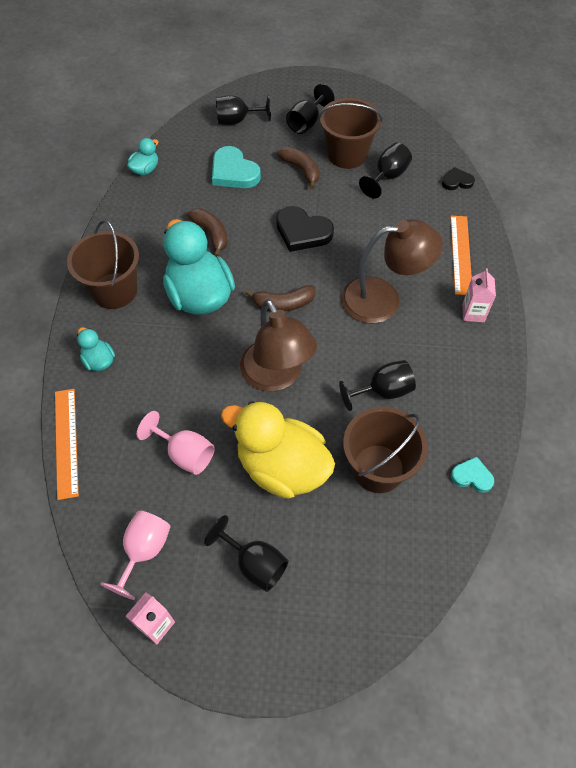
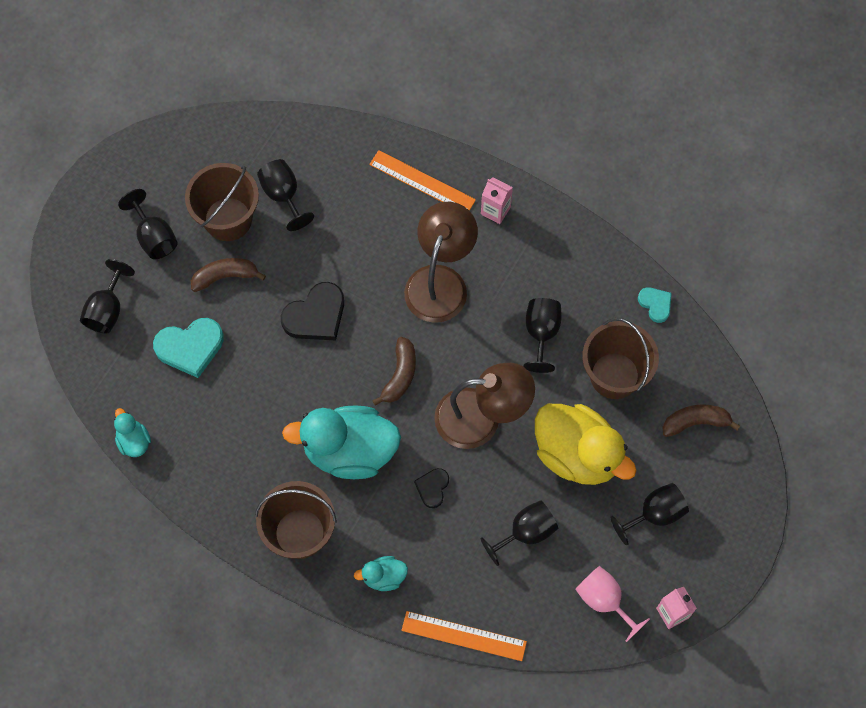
camera: 65 degrees left, 10 degrees up
(185, 454) = (526, 532): pink goblet -> black goblet
(211, 234) = (271, 407): brown banana -> brown banana (695, 422)
(282, 467) = (577, 454): yellow duck -> yellow duck turned 105 degrees counterclockwise
(457, 181) = (326, 132): black heart -> black heart (432, 488)
(472, 476) = (655, 304): turquoise heart -> turquoise heart turned 105 degrees clockwise

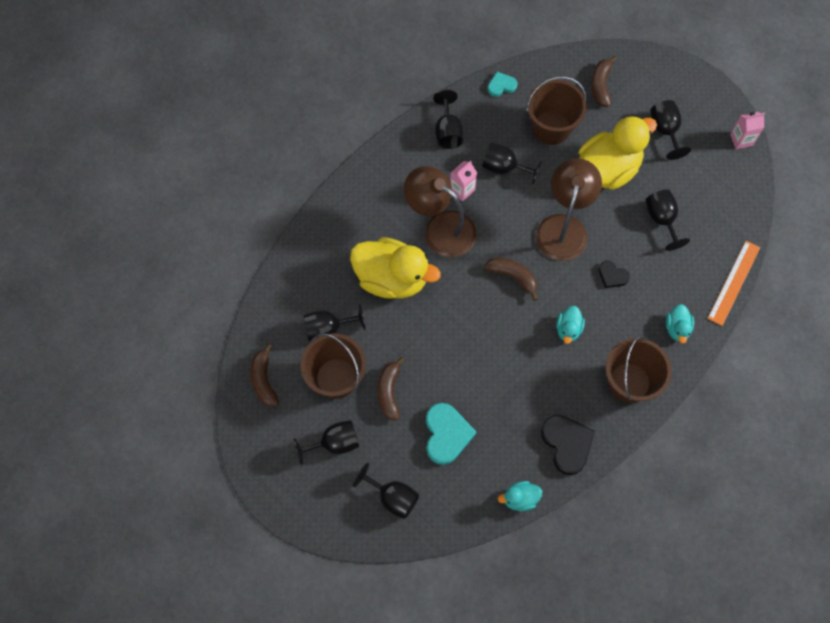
camera: 75 degrees left, 0 degrees up
(208, 149) = (264, 380): none -> brown banana
(316, 315) = (444, 328): black heart -> black heart (567, 444)
(349, 451) = (568, 329): turquoise duck -> turquoise duck, size x0.46
(361, 245) = (392, 278): none -> yellow duck
(422, 182) = (349, 220): orange ruler -> none
(495, 210) = (391, 173): pink carton -> pink carton (462, 190)
(570, 259) = (448, 132): none -> black goblet
(604, 600) = (724, 181): pink goblet -> none

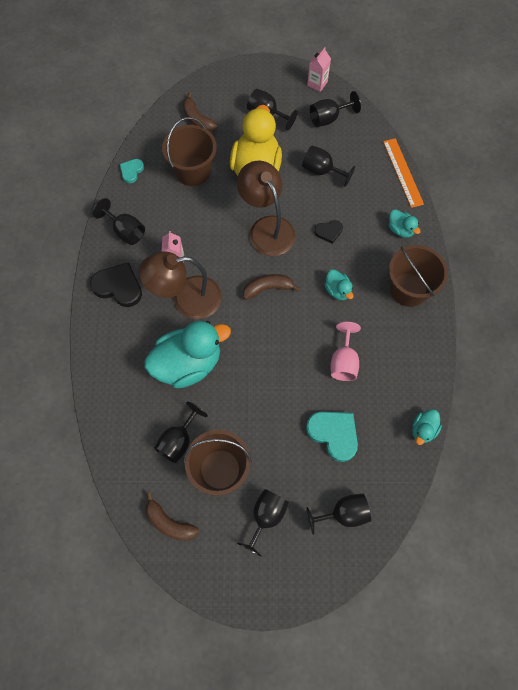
camera: 45 degrees left, 0 degrees up
(389, 392) = (266, 443): brown banana -> none
(392, 278) = (188, 363): yellow duck -> turquoise duck
(504, 168) = (188, 223): black goblet -> black goblet (328, 118)
(512, 388) = (343, 362): none -> pink goblet
(567, 444) = (413, 365): black heart -> black heart (118, 286)

